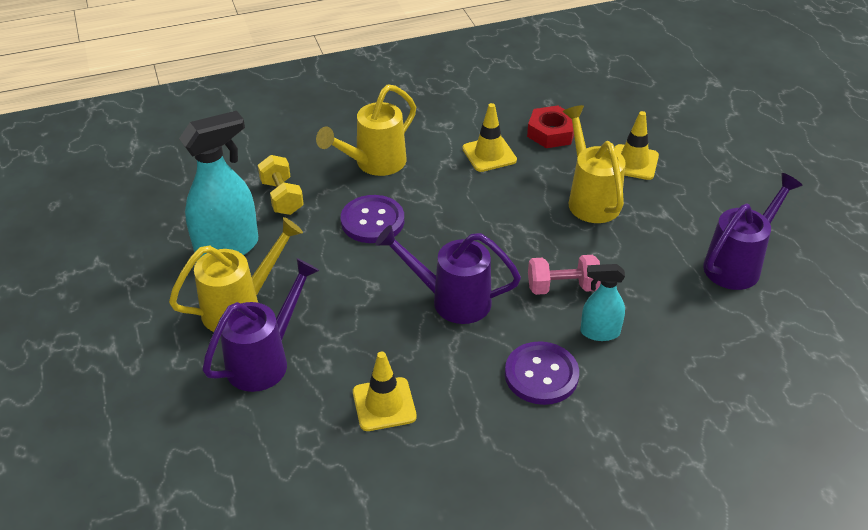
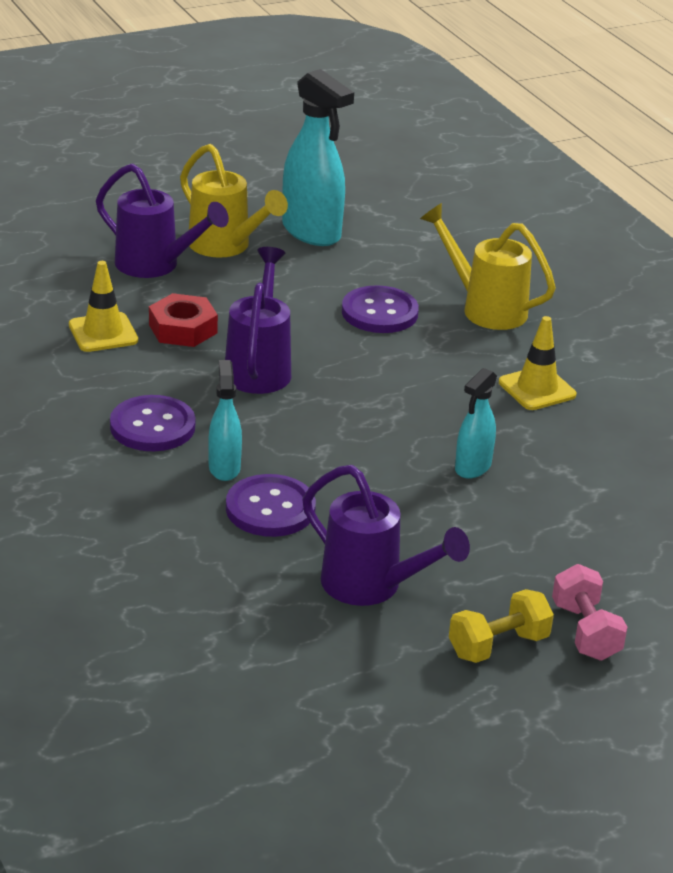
camera: 80 degrees right, 10 degrees down
(282, 197) = (403, 255): yellow dumbbell -> yellow dumbbell (498, 645)
(551, 133) = (606, 438): red nut -> red nut (183, 329)
(562, 287) = (296, 442): pink dumbbell -> pink dumbbell (585, 631)
(590, 198) = (472, 467): yellow watering can -> turquoise spray bottle
(633, 162) = (566, 507): yellow traffic cone -> none
(652, 309) = (270, 509): none -> purple button

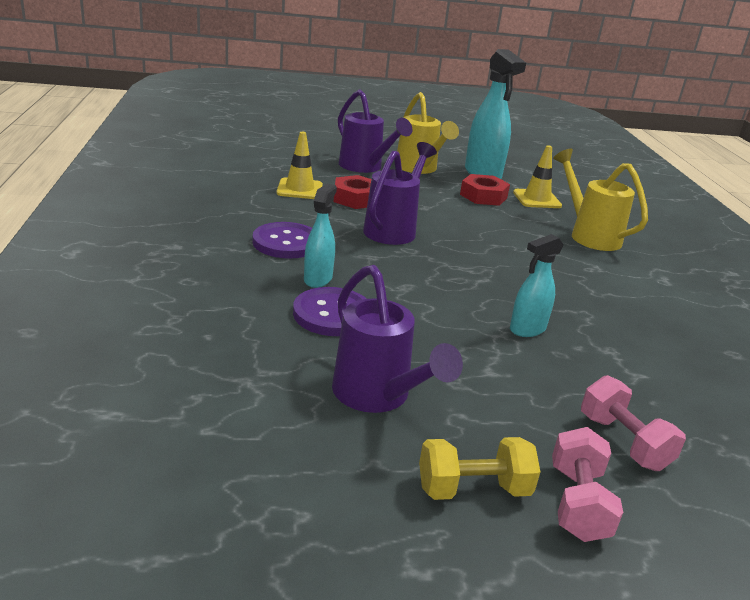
camera: 20 degrees right, 5 degrees down
(333, 276) = (483, 196): none -> red nut
(379, 312) = (505, 220): purple button -> none
(537, 389) = (610, 290): yellow traffic cone -> yellow traffic cone (537, 199)
(604, 565) = (623, 442): none -> pink dumbbell

